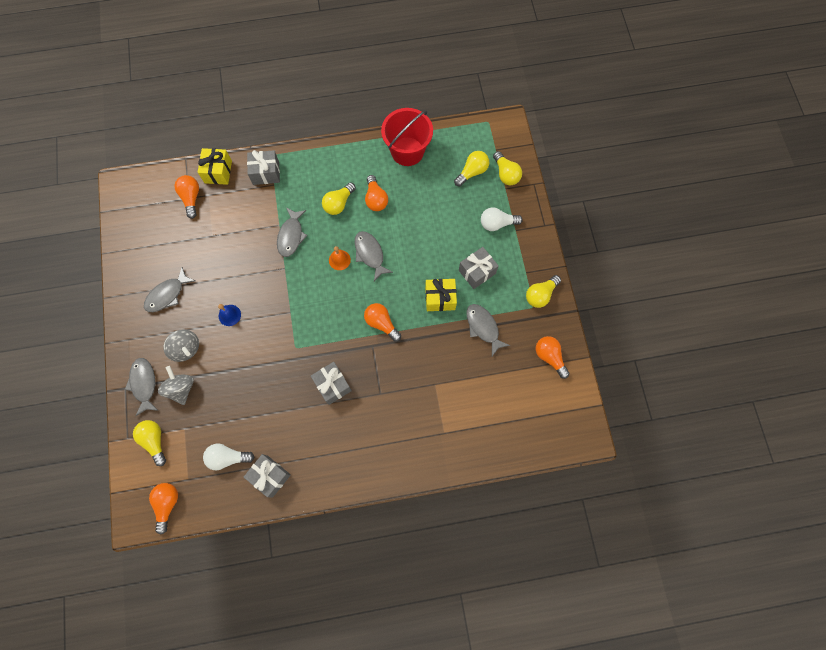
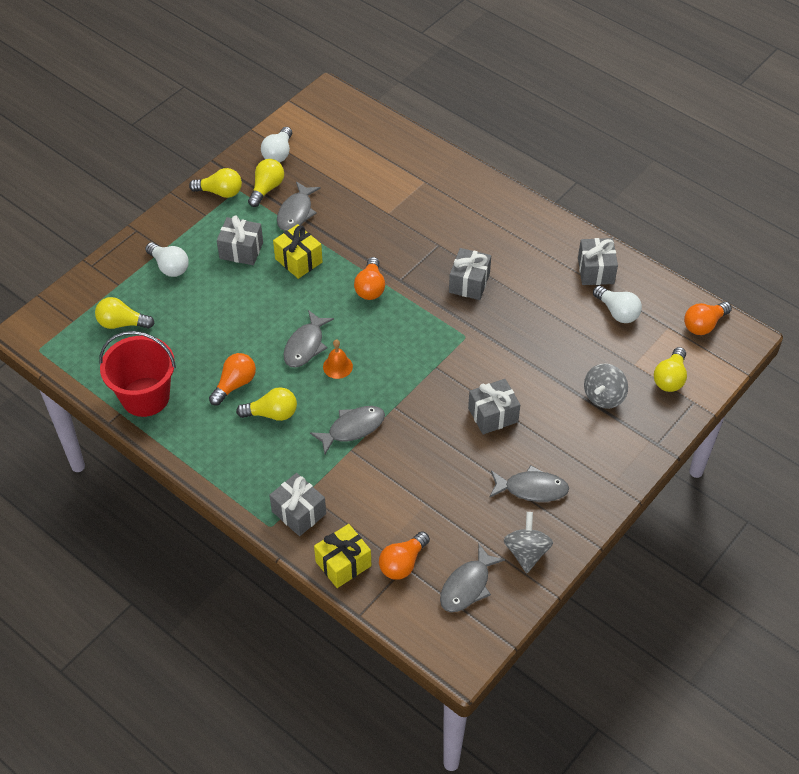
camera: 130 degrees left, 20 degrees down
(144, 384) = (635, 431): grey fish -> grey fish (467, 586)
(186, 348) = (564, 424): grey spinning top -> grey spinning top (526, 552)
(229, 315) = (493, 415): blue bell -> grey gift
(506, 174) = (99, 294): yellow light bulb -> yellow light bulb (266, 189)
(549, 357) = (278, 153): orange light bulb -> white light bulb

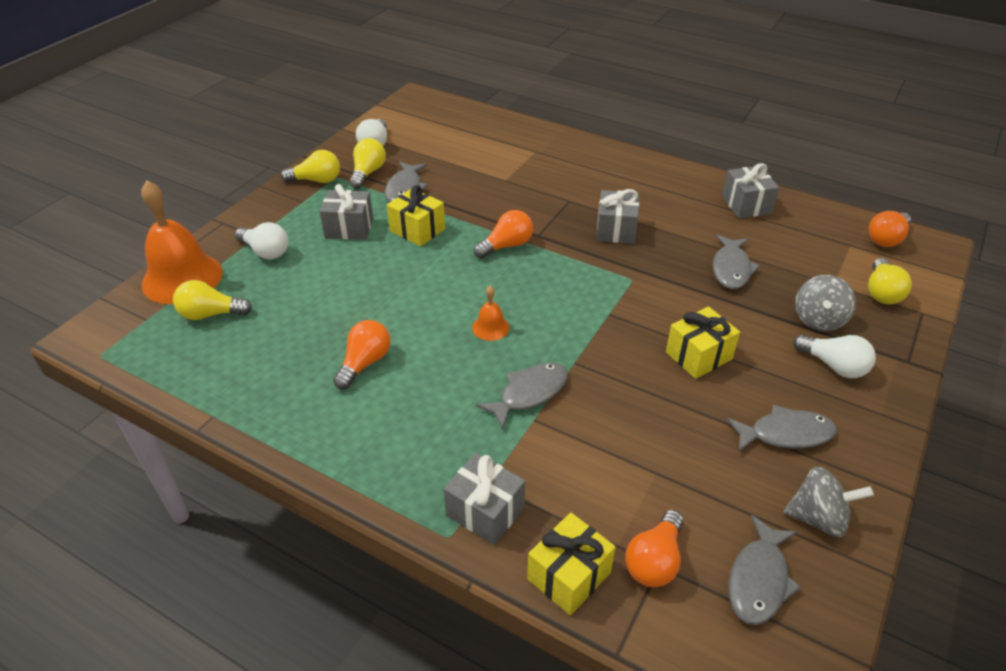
camera: 10 degrees left, 10 degrees down
(101, 285) = (182, 278): none -> orange bell
(145, 397) = (247, 392): red bucket -> none
(272, 413) = (420, 390): yellow light bulb -> none
(305, 345) = (445, 310): grey fish -> grey fish (731, 269)
(370, 287) = (506, 246): orange light bulb -> orange light bulb turned 120 degrees counterclockwise
(493, 415) = (698, 356): grey gift -> yellow gift
(526, 552) = (818, 518): grey spinning top -> grey spinning top turned 105 degrees clockwise
(617, 312) = (788, 238): white light bulb -> white light bulb (834, 366)

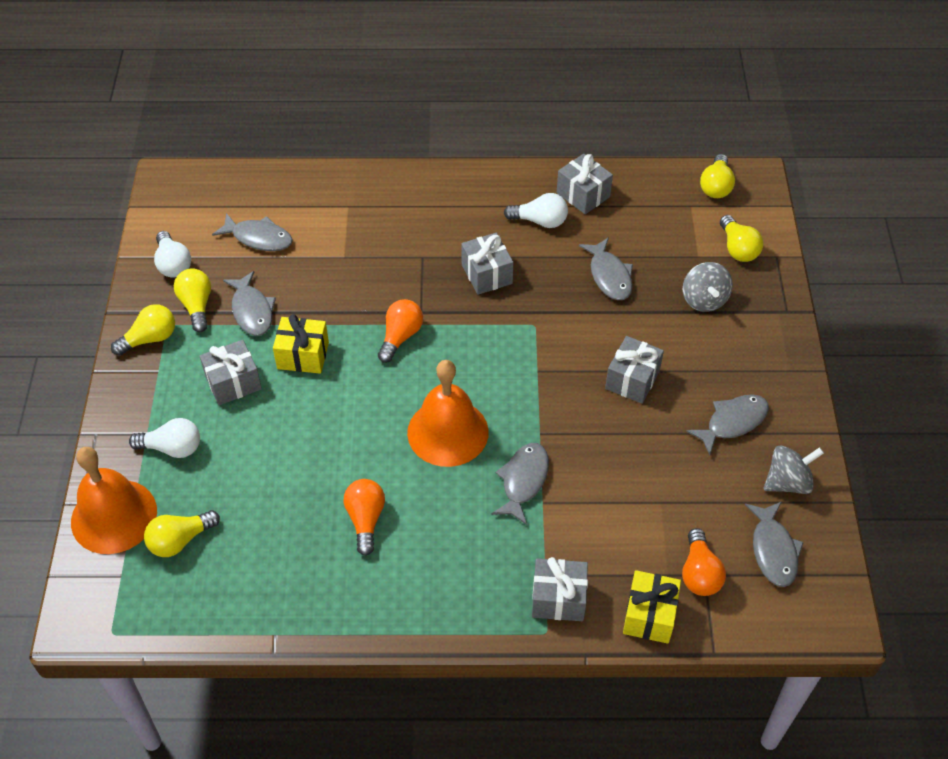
camera: 30 degrees left, 10 degrees up
(450, 148) = (258, 238): none -> grey fish
(490, 327) = (447, 432): orange bell -> orange bell, size x2.23
(698, 356) = (632, 380): yellow gift -> grey gift
(834, 366) = (736, 341): white light bulb -> white light bulb (540, 221)
(886, 239) = (716, 186): orange light bulb -> yellow light bulb

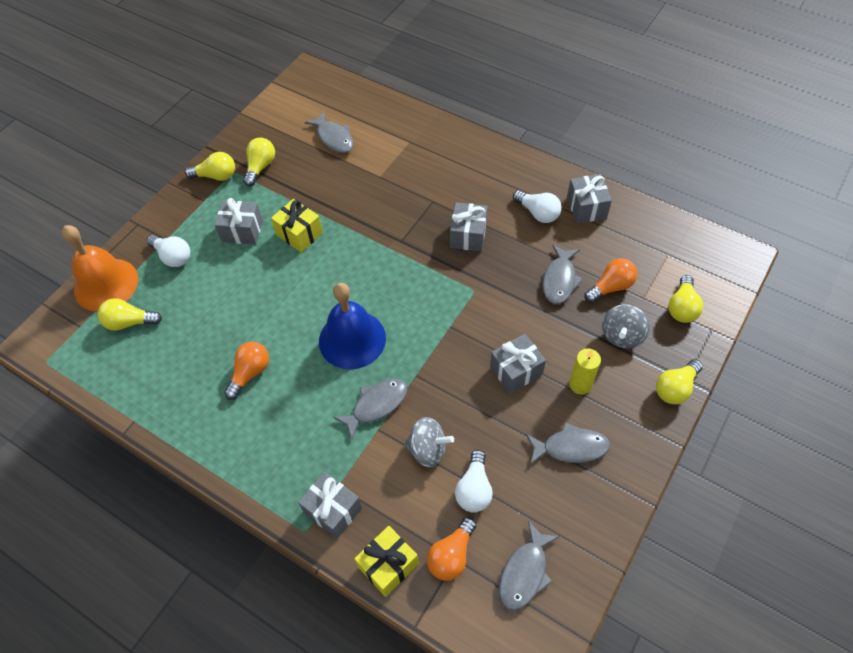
camera: 35 degrees right, 5 degrees up
(173, 264) = (268, 132): white light bulb -> white light bulb (474, 489)
(252, 311) = (291, 187): grey fish -> none
(400, 336) = (373, 252): orange light bulb -> orange light bulb (611, 287)
(447, 432) = (352, 339): orange bell -> blue bell
(699, 362) = (580, 384): none -> yellow candle
(716, 186) = (701, 248): yellow light bulb -> yellow light bulb (675, 388)
(787, 482) = (579, 522): grey spinning top -> grey spinning top (428, 449)

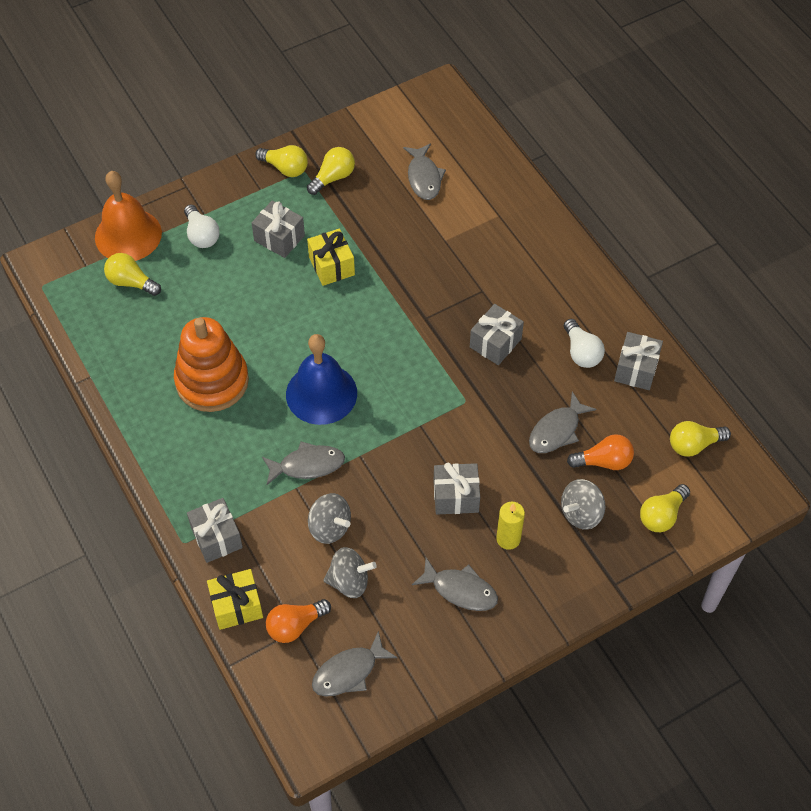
camera: 25 degrees right, 0 degrees up
(250, 373) = (212, 381): orange light bulb -> orange stacking toy
(474, 489) = (349, 581): white light bulb -> grey spinning top
(675, 388) = (598, 587): yellow light bulb -> yellow light bulb (694, 445)

